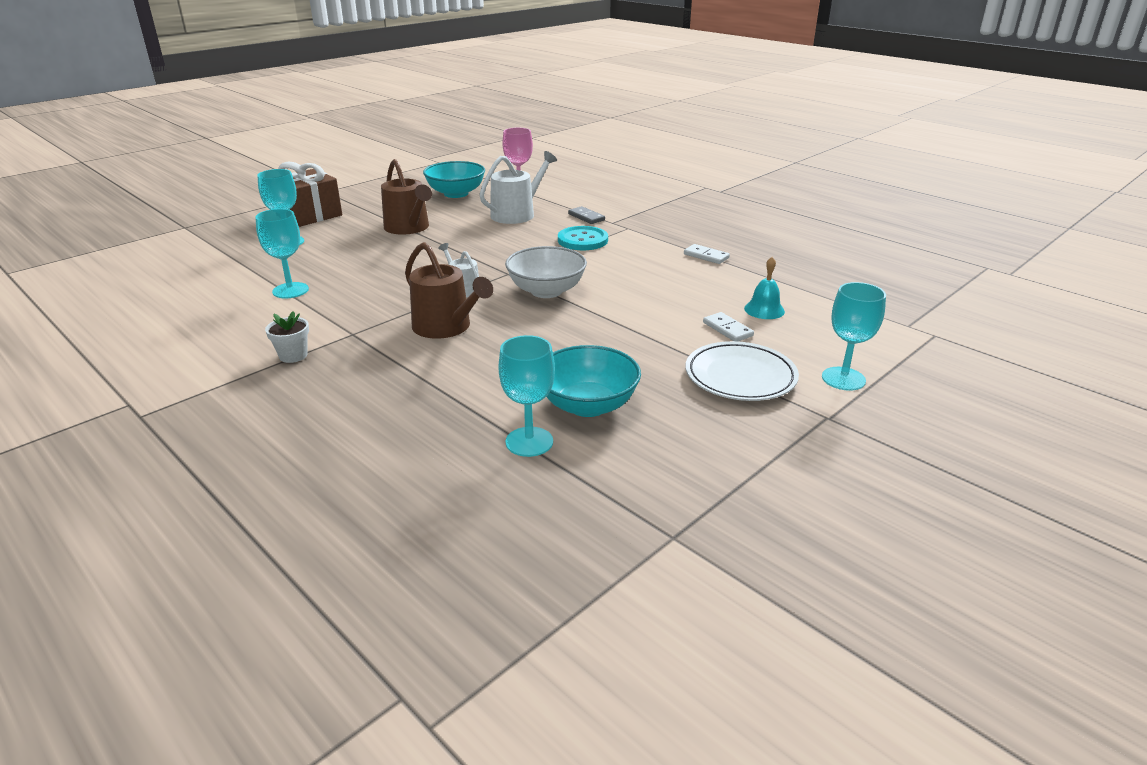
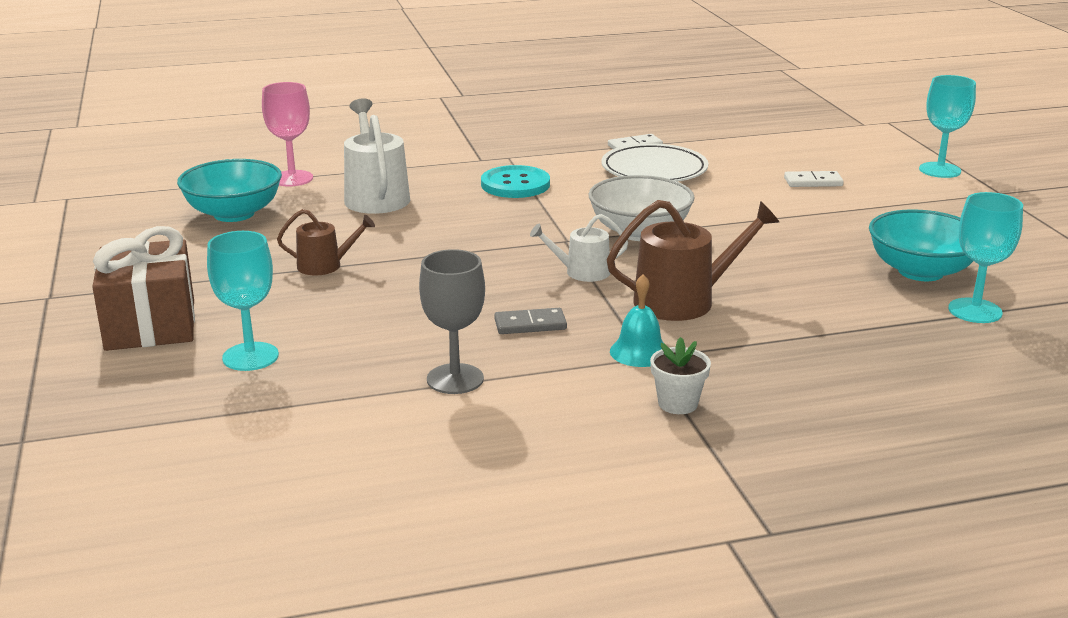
camera: 60 degrees left, 5 degrees down
(290, 290) = (455, 379): turquoise goblet -> grey goblet
(409, 228) = (325, 266): brown watering can -> brown watering can, size x0.58
(586, 217) = (444, 167): grey domino -> grey domino (530, 324)
(740, 376) = (909, 202): white plate -> white plate (654, 170)
(764, 310) = (785, 159): turquoise bell -> turquoise bell (639, 352)

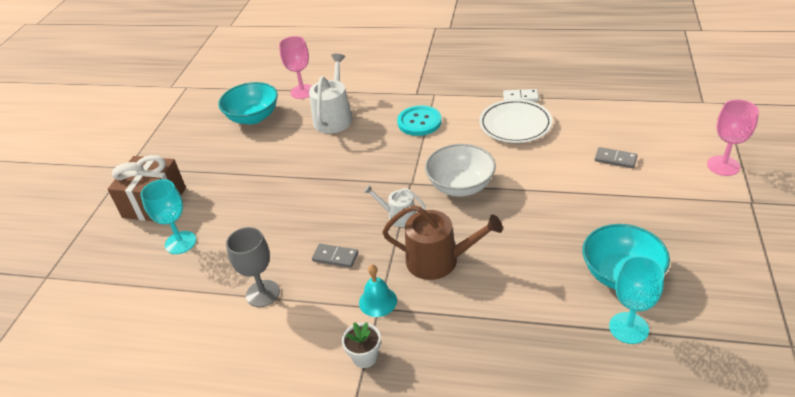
camera: 30 degrees right, 15 degrees up
(325, 266) = (266, 174): brown watering can -> none
(813, 182) = (615, 159): white domino -> grey domino
(939, 170) = (723, 166): turquoise goblet -> pink goblet

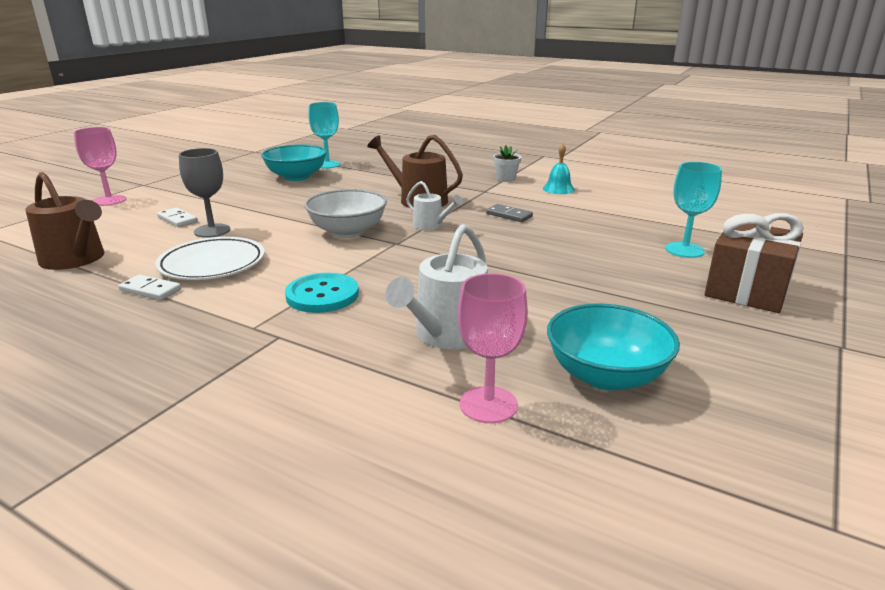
camera: 165 degrees left, 15 degrees down
(263, 293) = (583, 209): grey goblet -> grey goblet (212, 231)
(378, 301) = (483, 193): turquoise bell -> turquoise bell (558, 189)
(606, 103) = (76, 259): none -> brown watering can
(615, 159) = (177, 219): grey domino -> white domino

